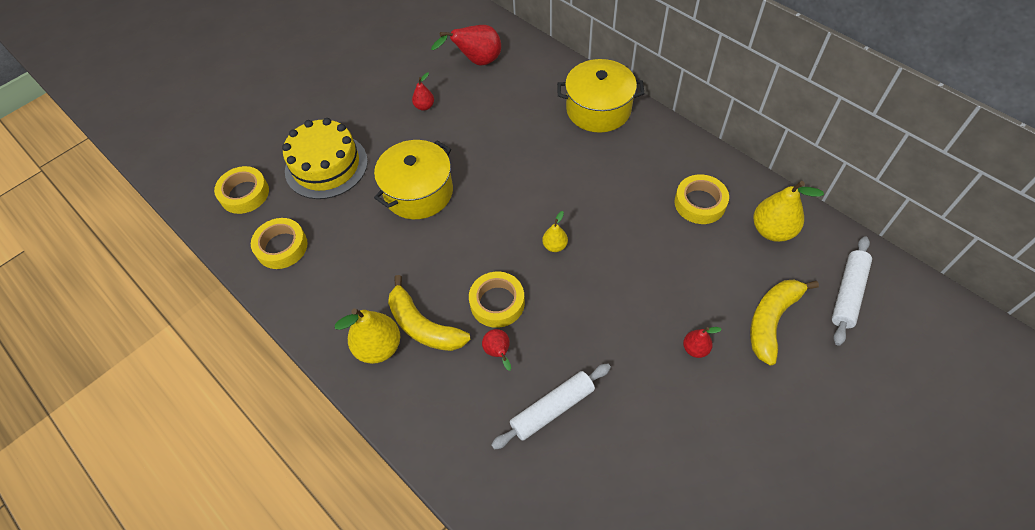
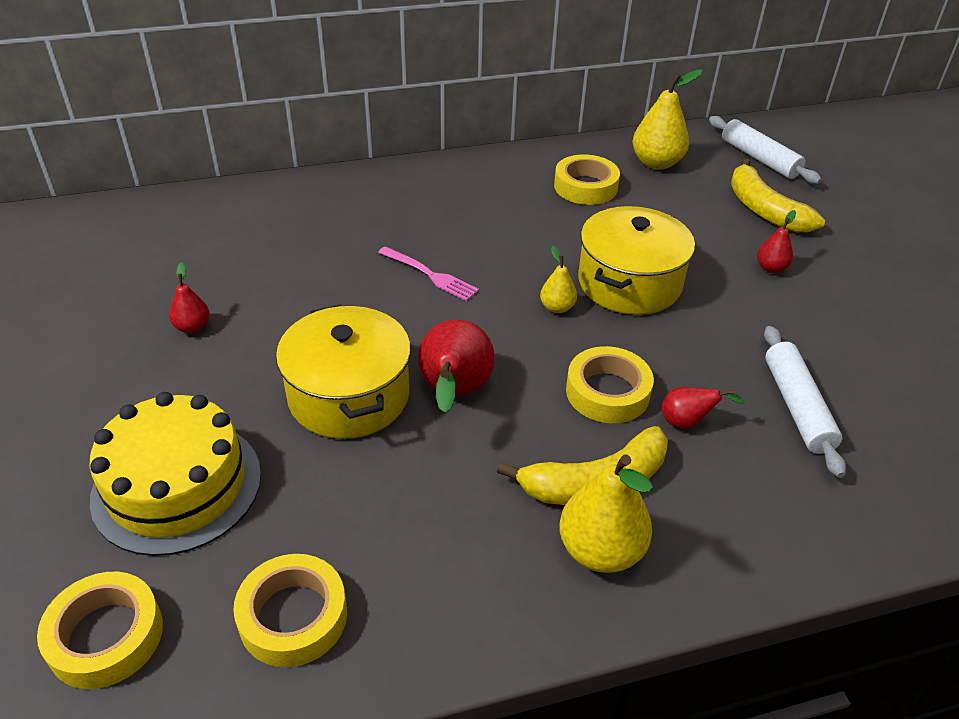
camera: 65 degrees left, 15 degrees down
(477, 62) = (176, 248): red pear -> red pear (454, 393)
(538, 173) = (430, 275): none -> pink fork
(598, 109) = (382, 192): yellow pot -> yellow pot (629, 283)

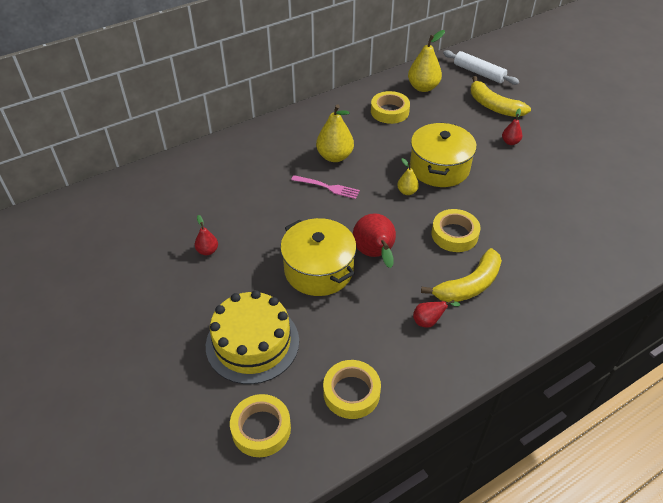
camera: 15 degrees left, 5 degrees up
(600, 550) = (486, 319): yellow pear -> yellow pear (335, 156)
(687, 422) = (501, 241): red pear -> red pear (429, 321)
(797, 407) = (551, 220): white rolling pin -> none

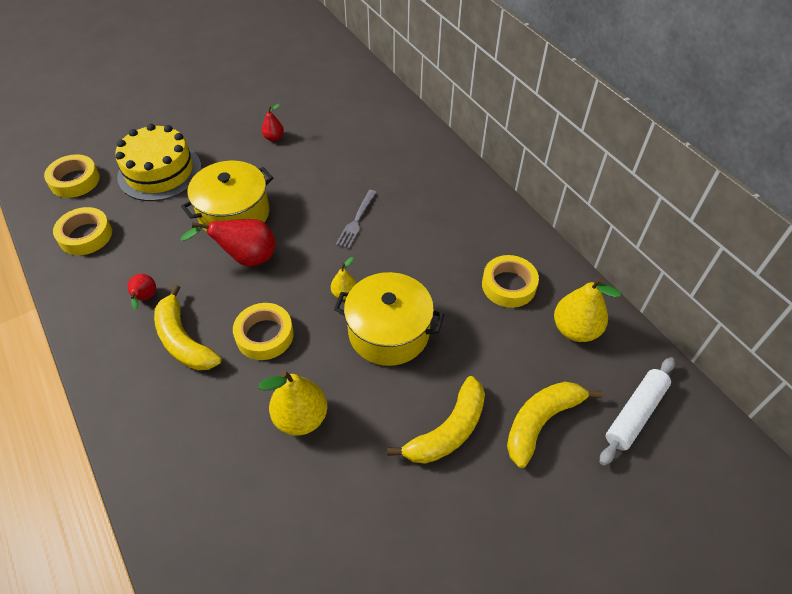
camera: 90 degrees right, 5 degrees up
(327, 187) = (356, 221): pink fork -> grey fork
(335, 156) = (411, 227): yellow pear -> yellow pear (301, 418)
(510, 142) = (448, 431): red pear -> yellow banana

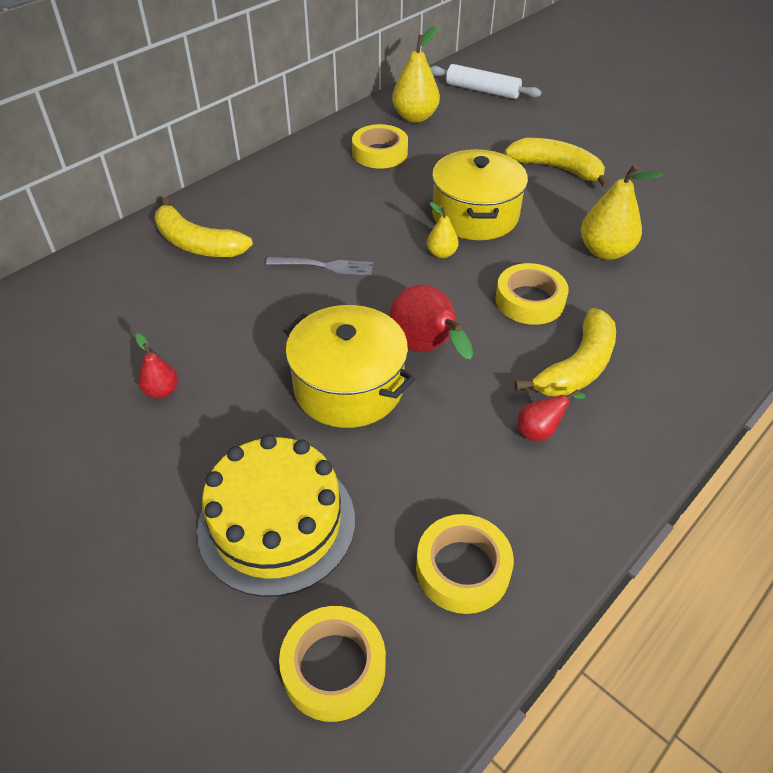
camera: 105 degrees left, 5 degrees down
(541, 422) = (517, 127): yellow banana -> yellow banana (197, 244)

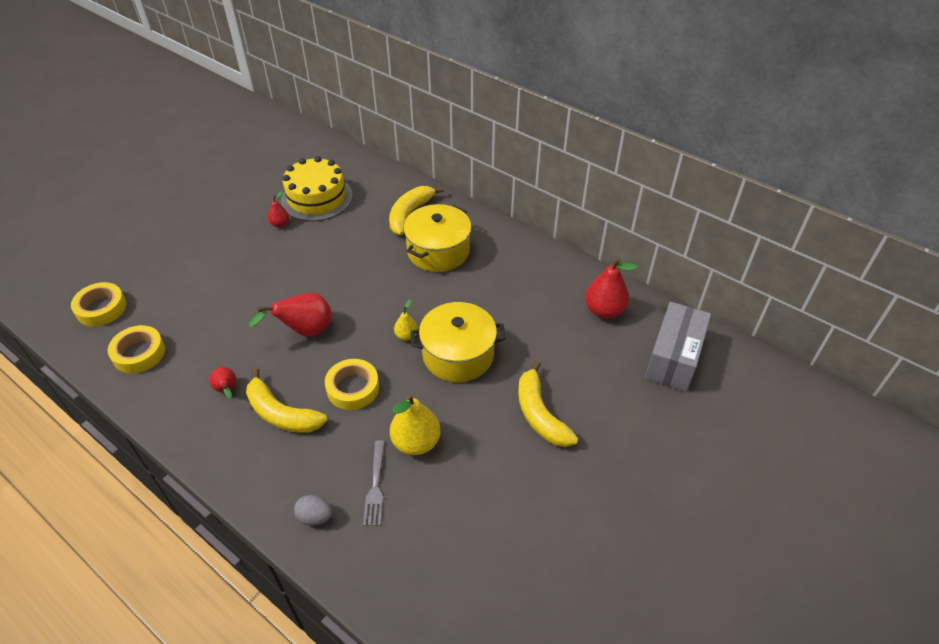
camera: 85 degrees right, 0 degrees up
(276, 523) = (184, 279): yellow cake -> yellow cake (316, 198)
(324, 266) = (389, 275): grey fork -> grey fork (375, 486)
(348, 387) = (275, 297): yellow pot -> yellow pot (438, 251)
(380, 153) = (538, 292): yellow tape -> none
(415, 117) = (604, 310): yellow pear -> red pear
(482, 90) = (673, 358): white rolling pin -> grey box
(557, 169) = (540, 414): yellow banana -> yellow banana turned 135 degrees clockwise
(721, 330) = (315, 517): none -> grey egg

